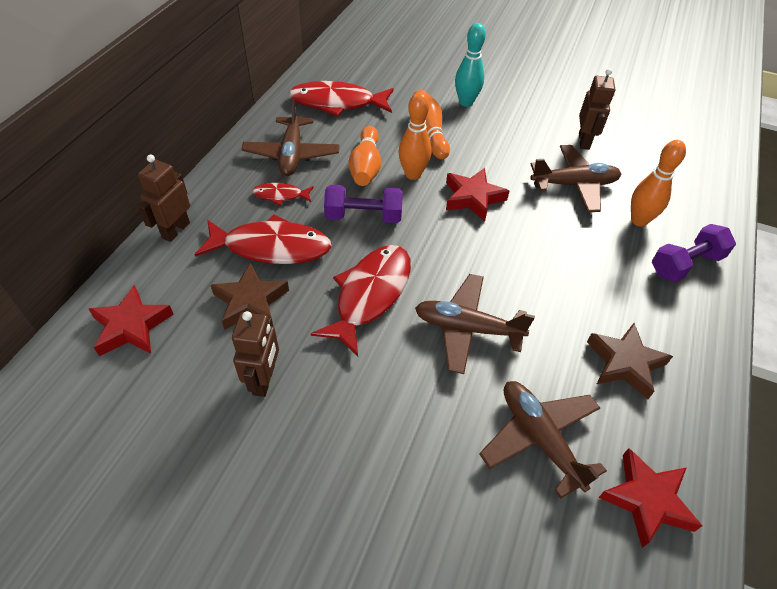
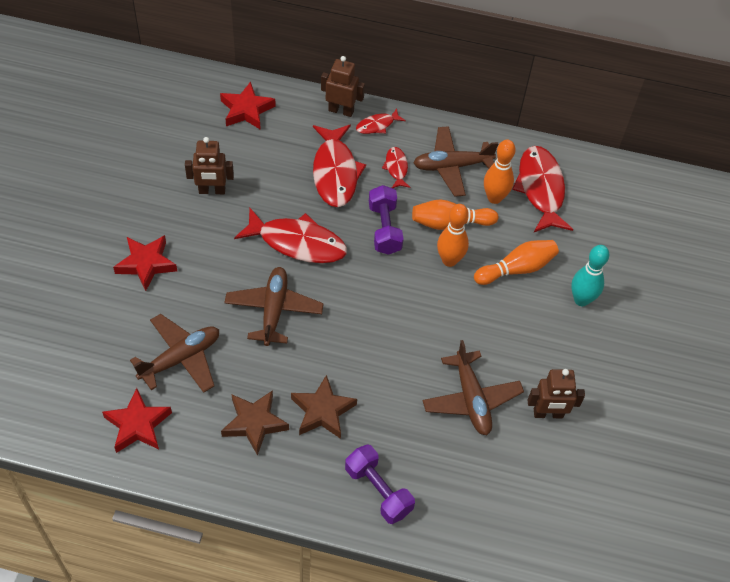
camera: 80 degrees right, 5 degrees up
(212, 202) = (377, 125): none -> red fish
(251, 302) = (278, 170): brown star -> brown star (322, 411)
(473, 198) = (429, 310): red star -> red star (146, 264)
(639, 220) = (431, 455): orange bowling pin -> orange bowling pin (494, 198)

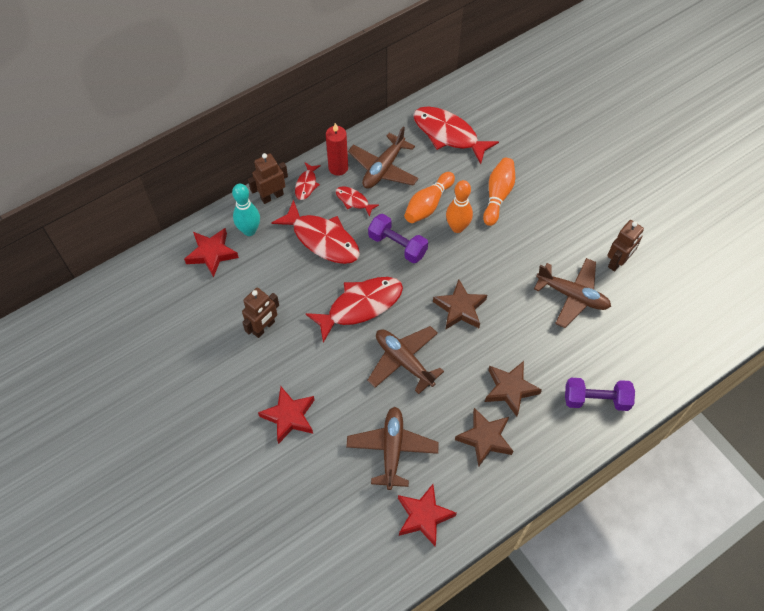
camera: 45 degrees left, 5 degrees up
(368, 317) = (460, 308): none -> brown star
(417, 135) = (338, 168): none -> red candle
(494, 198) = (431, 164): orange bowling pin -> none
(581, 300) = (551, 179): turquoise bowling pin -> turquoise bowling pin (249, 230)

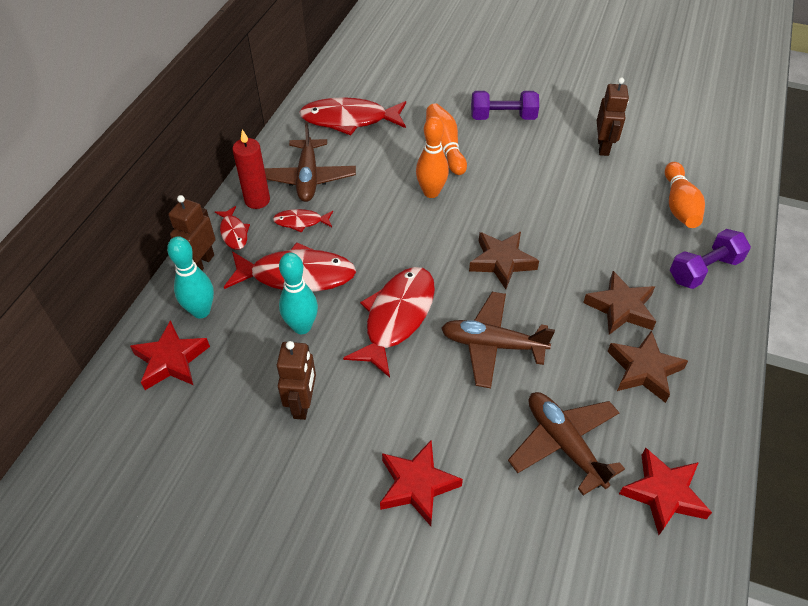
camera: 35 degrees left, 10 degrees down
(299, 277) = (302, 327): none -> turquoise bowling pin
(397, 245) = (385, 239): purple dumbbell -> purple dumbbell (503, 117)
(428, 204) = (383, 187): orange bowling pin -> orange bowling pin (679, 205)
(572, 296) = (593, 194): brown plane -> none

